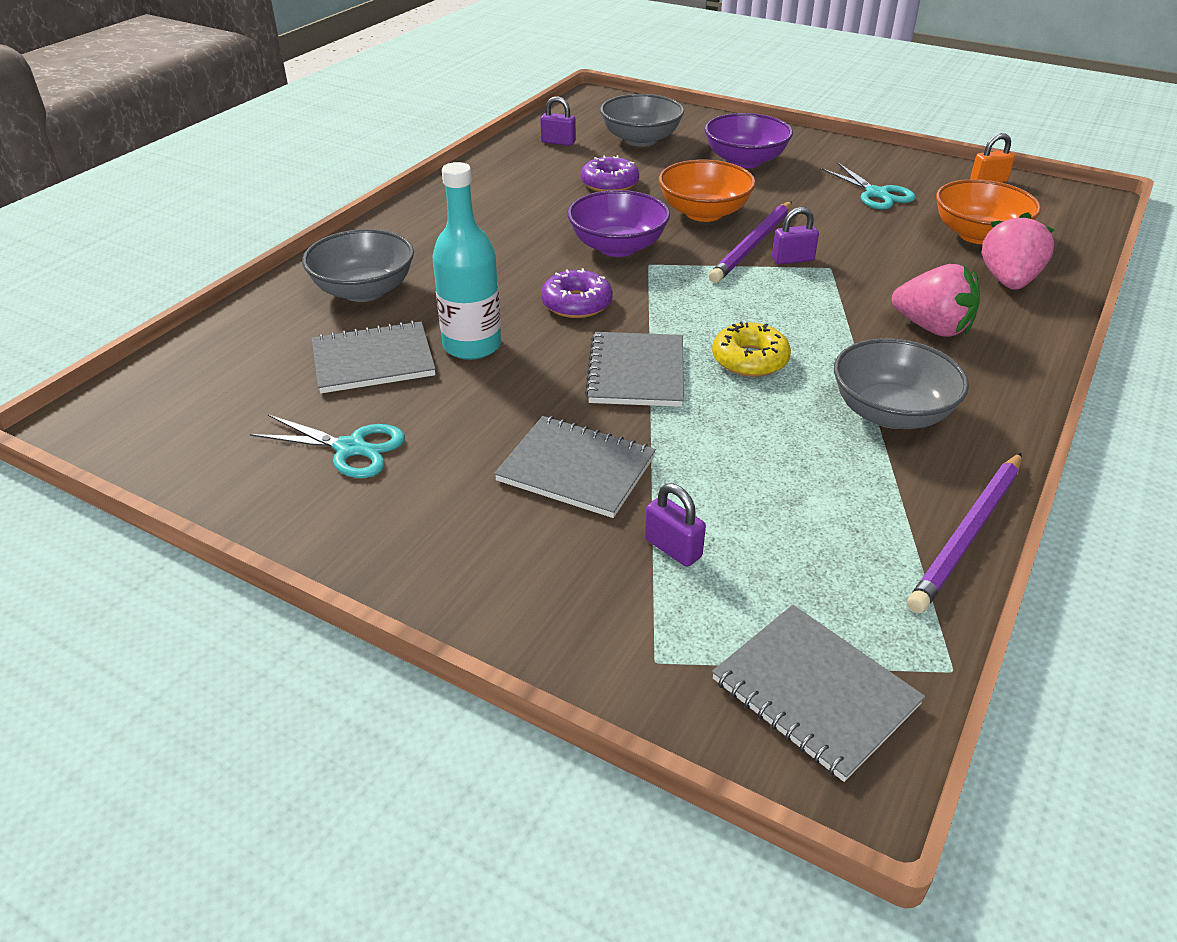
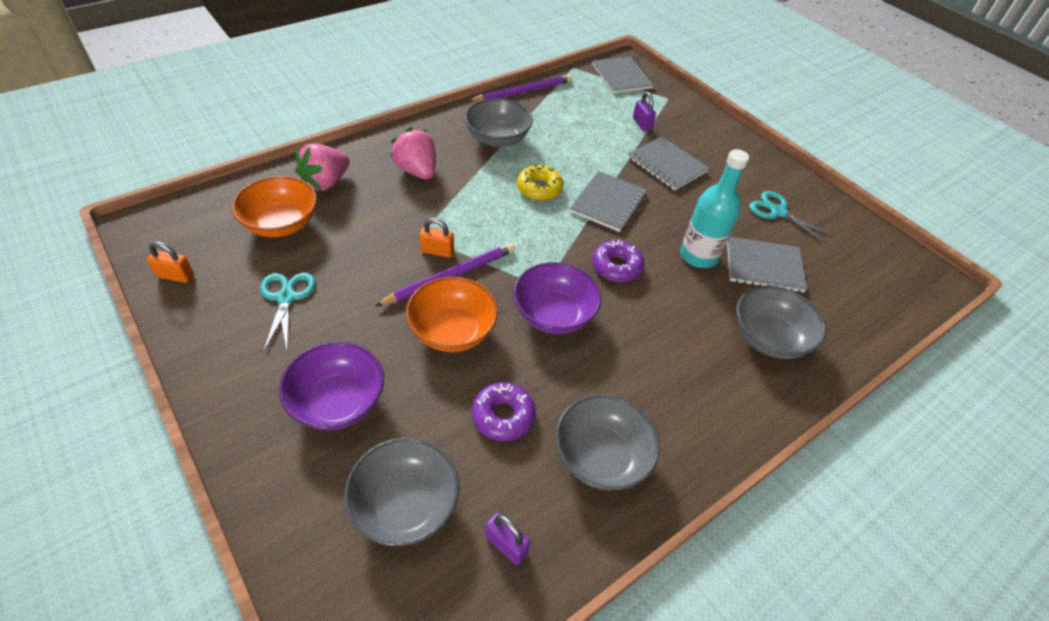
camera: 160 degrees left, 10 degrees up
(513, 184) = (601, 457): none -> grey bowl
(792, 259) = (437, 251): purple padlock -> orange padlock

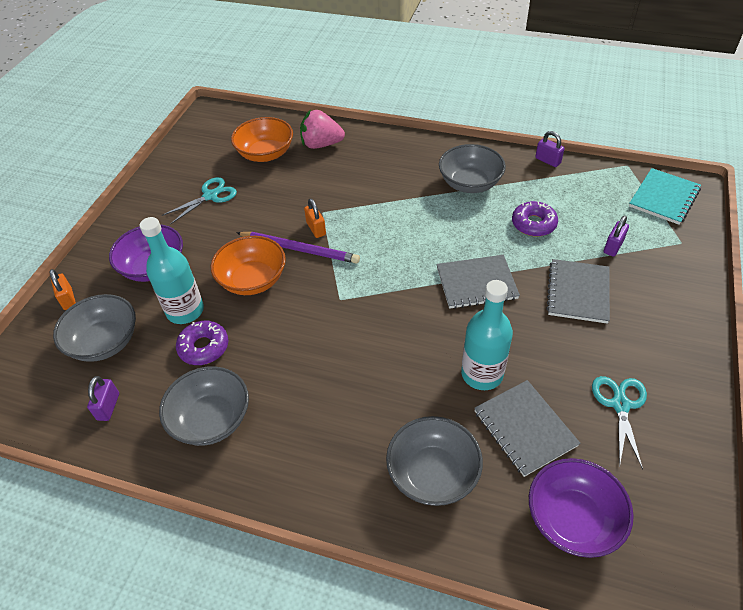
camera: 60 degrees right, 0 degrees up
(176, 276) = (186, 149): orange padlock -> orange padlock (68, 299)
(417, 171) = (382, 171): pink strawberry -> none
(436, 406) = (185, 311): none -> turquoise bottle
(523, 92) = (547, 160): purple pencil -> purple padlock
(539, 188) = (442, 237): yellow donut -> none
(554, 314) = (318, 321): purple bowl -> purple bowl (572, 519)
(616, 266) = (407, 328): purple donut -> purple donut (533, 224)
(621, 76) = (664, 198): grey notebook -> turquoise notebook

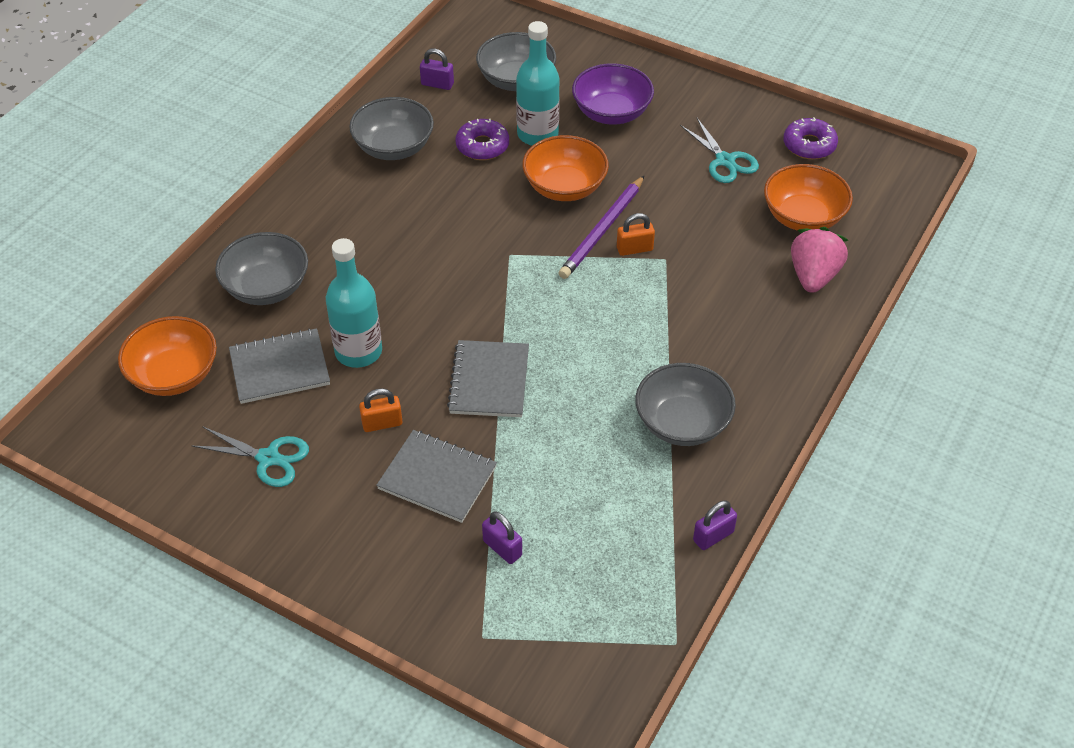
camera: 100 degrees right, 0 degrees up
(68, 299) = (585, 54): orange padlock -> orange padlock (382, 423)
(533, 224) = (575, 472): purple donut -> purple donut (809, 145)
(572, 519) = (174, 375): purple bowl -> orange bowl
(664, 198) = (583, 659): turquoise notebook -> none

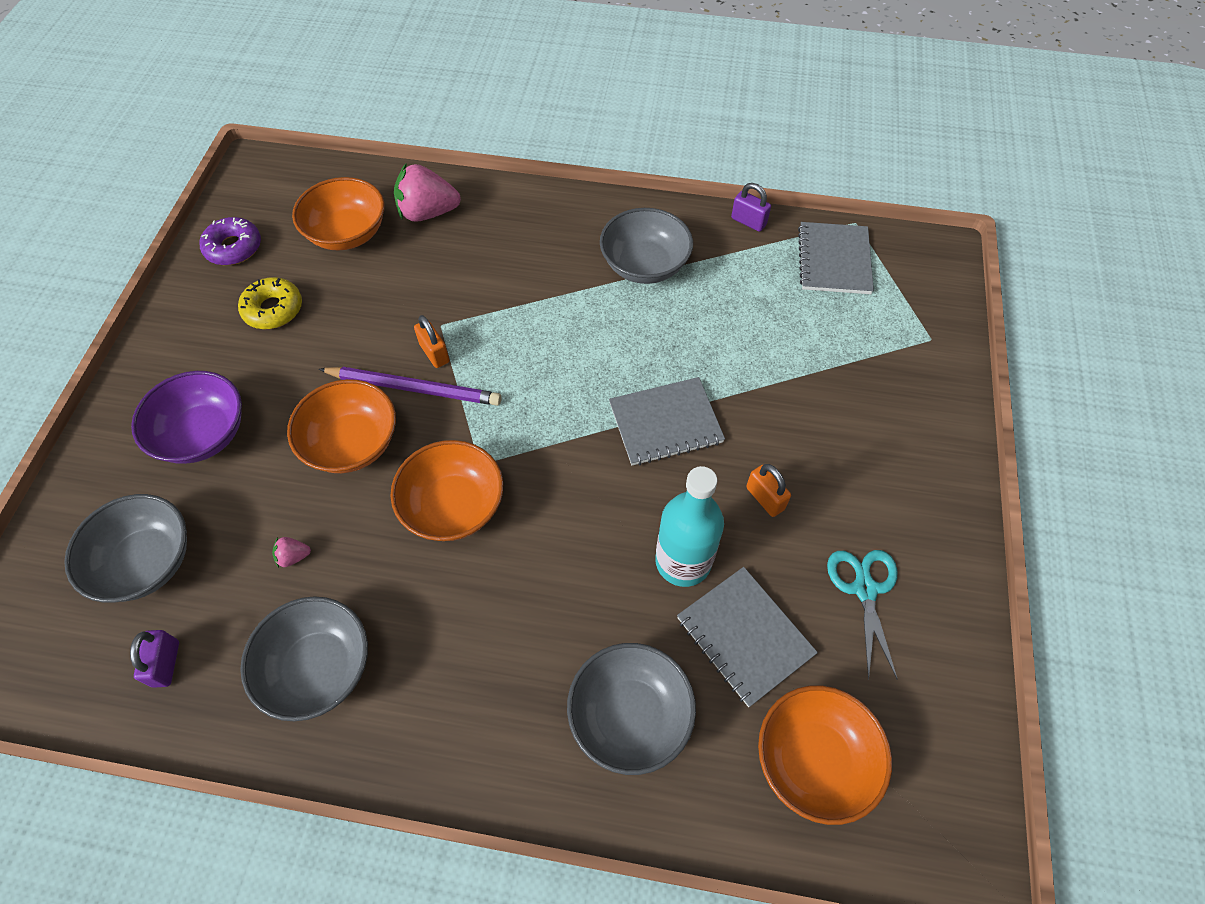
camera: 110 degrees left, 10 degrees up
(437, 478) = (801, 426): grey notebook -> grey notebook (834, 260)
(479, 232) = (453, 506): none -> orange bowl
(482, 146) = (293, 556): purple donut -> pink strawberry
(502, 548) = (843, 352): purple padlock -> none
(537, 134) = (259, 501): turquoise bottle -> none
(725, 161) = (273, 309): turquoise scissors -> yellow donut

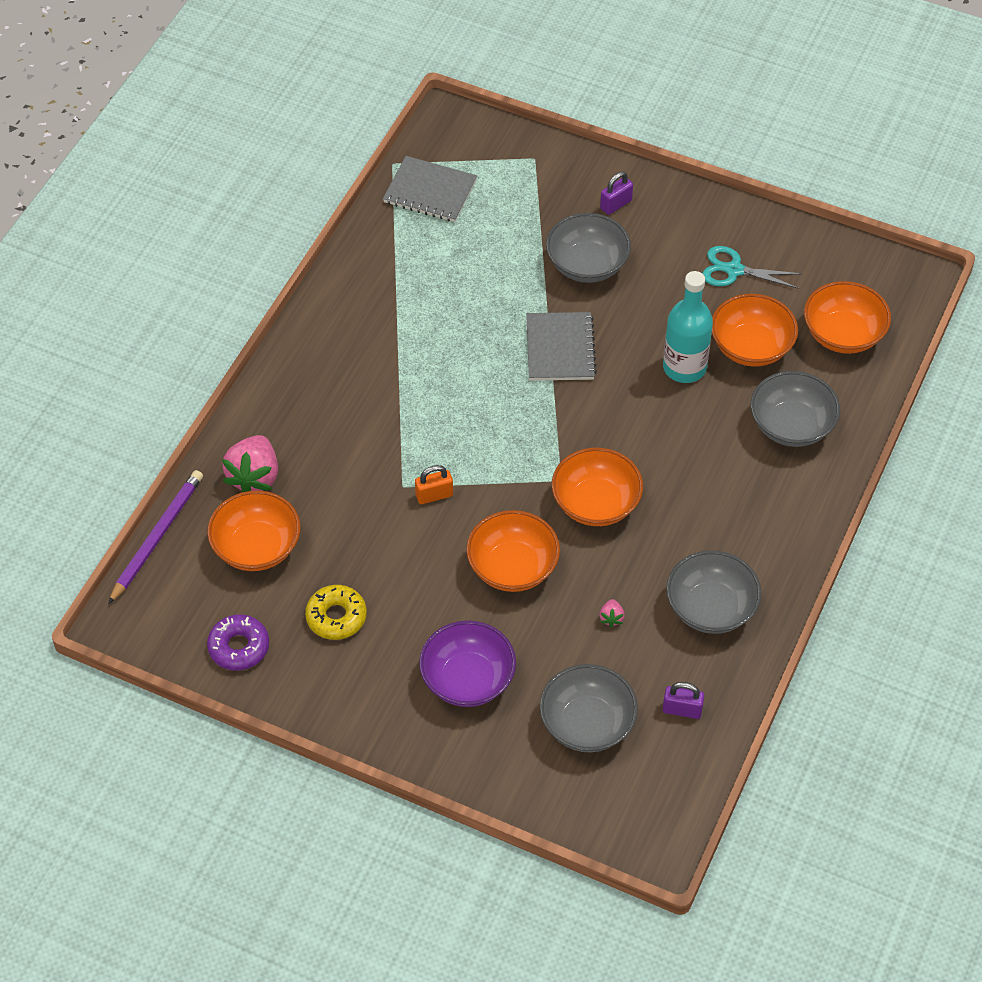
camera: 75 degrees left, 5 degrees down
(414, 388) = (468, 515): purple pencil -> purple pencil (157, 537)
(644, 265) = (386, 323): grey bowl -> grey bowl (587, 265)
(745, 636) = (751, 347): grey notebook -> orange bowl
(748, 221) = (362, 236): purple padlock -> purple padlock (616, 204)
(765, 498) = (646, 305): orange padlock -> none

